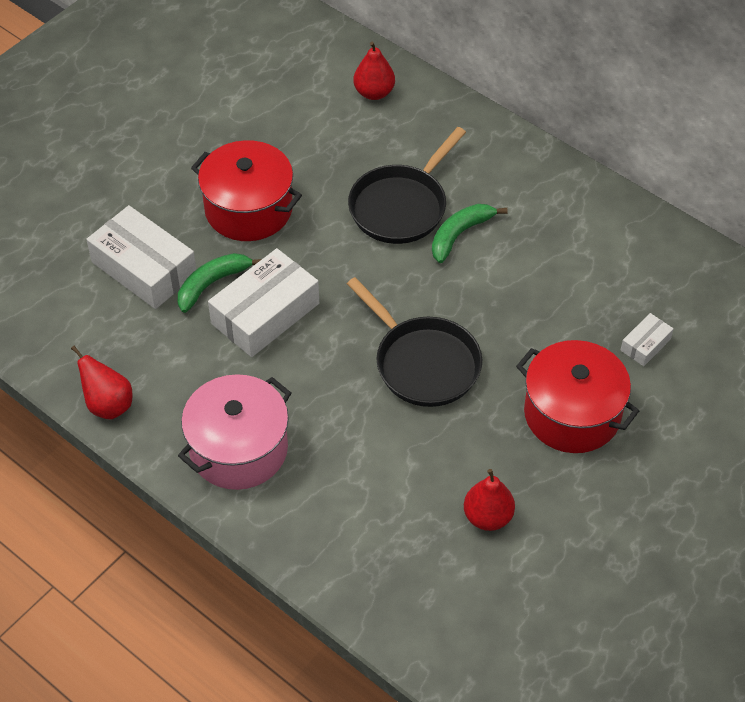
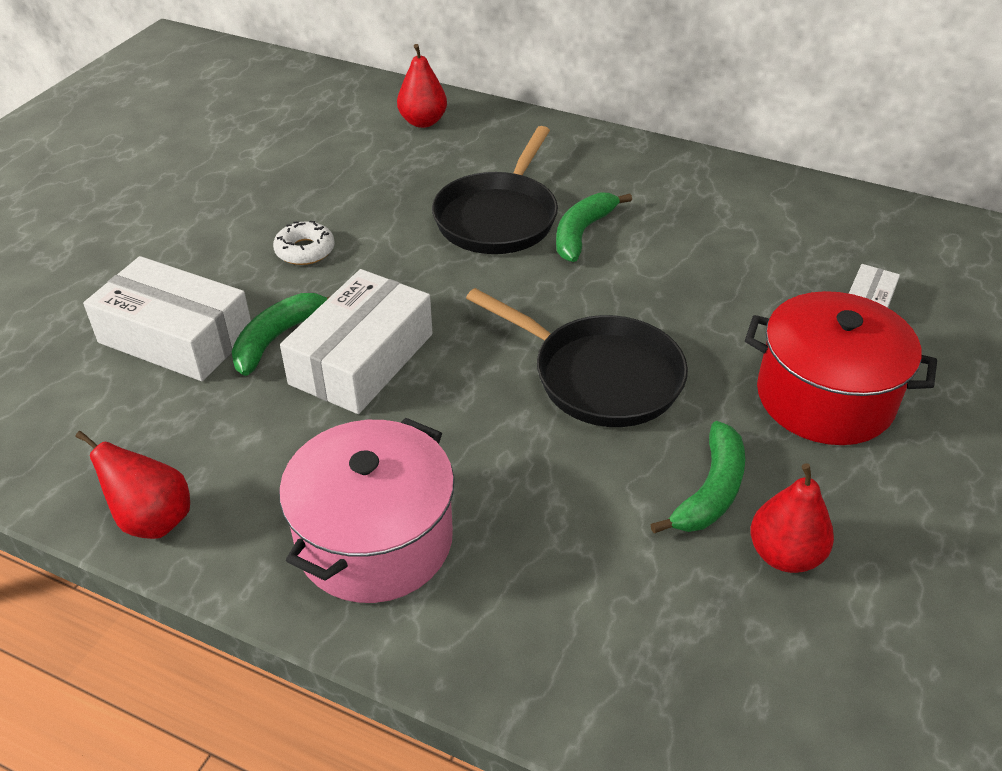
camera: 15 degrees left, 10 degrees down
(248, 209) = (305, 250): red pot -> white donut
(461, 464) = (710, 491): none -> green banana

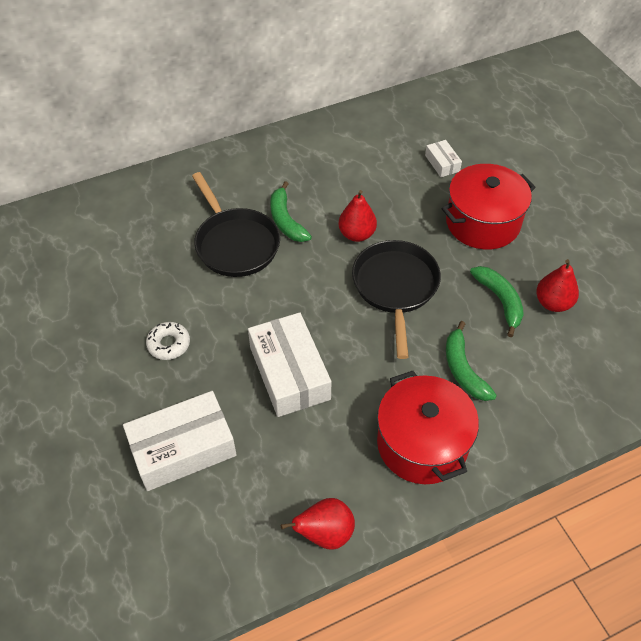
camera: 50 degrees left, 10 degrees up
(277, 338) = (234, 400): green banana -> green banana (463, 369)
(375, 540) = (422, 443): pink pot -> red pot
(423, 122) = (106, 216): red pear -> red pear (356, 234)
(599, 376) = (395, 288): black pan -> black pan turned 75 degrees counterclockwise

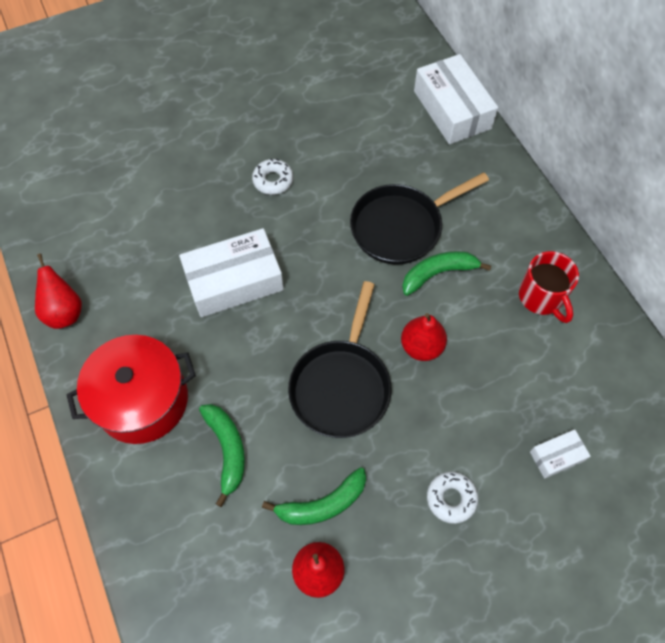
camera: 90 degrees right, 10 degrees up
(183, 448) = (162, 200): white box -> white box (452, 109)
(310, 159) = (541, 297): none -> red mug
(395, 288) = (342, 385): black pan -> black pan turned 105 degrees clockwise
(463, 369) = (227, 450): green banana -> green banana turned 90 degrees clockwise
(482, 222) = (451, 498): red pot -> white donut

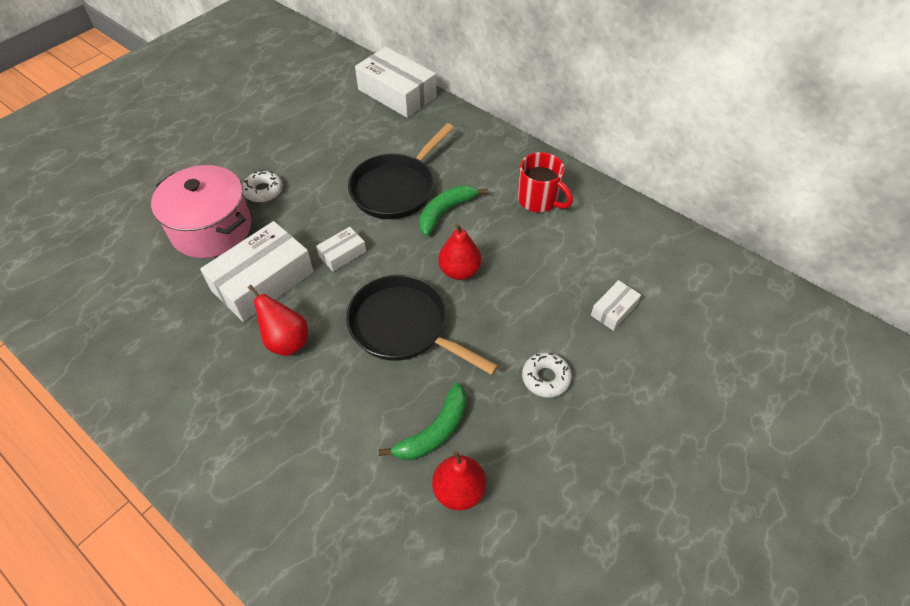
camera: 25 degrees left, 10 degrees down
(64, 312) = (96, 369): red pear -> red pear (286, 341)
(142, 400) = (214, 415): red pot -> none
(210, 205) = (211, 229): none -> pink pot
(227, 450) = (321, 423): green banana -> none
(318, 281) = (342, 254): none -> white box
(342, 385) = (404, 327): black pan -> black pan turned 135 degrees clockwise

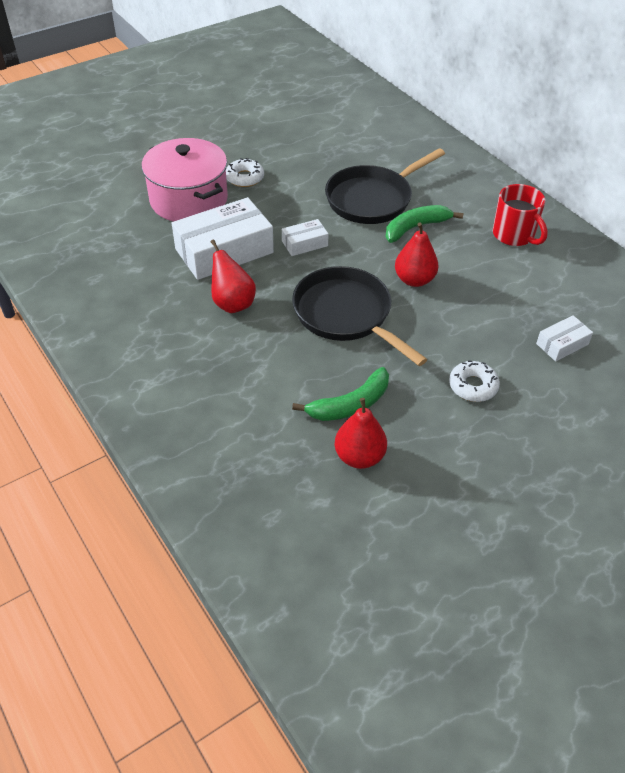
camera: 15 degrees right, 5 degrees down
(397, 93) = (397, 117): white box -> none

